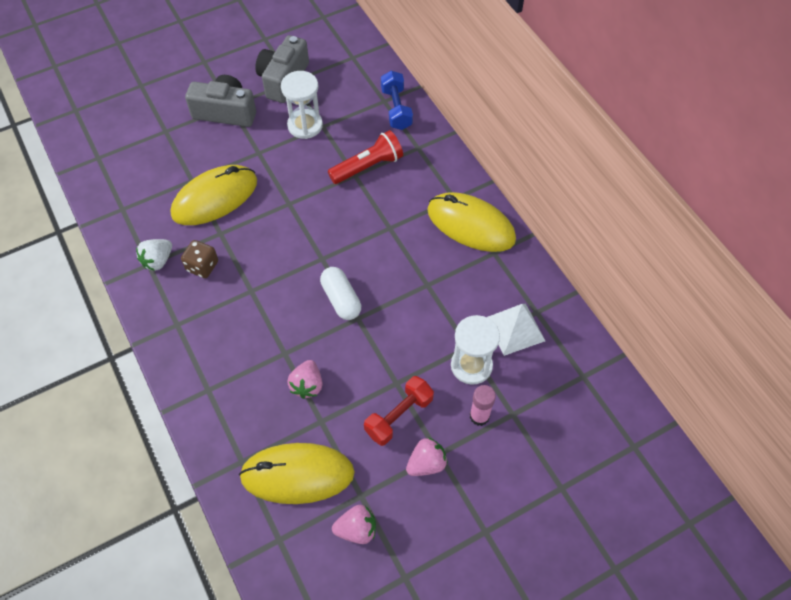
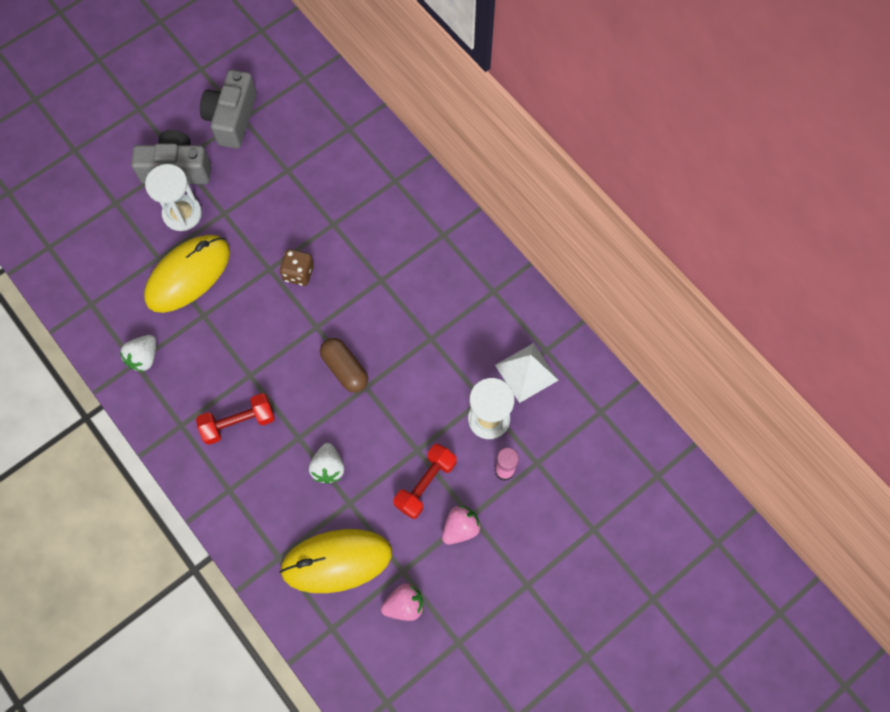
camera: 10 degrees left, 10 degrees up
(202, 266) = (192, 356): brown dice -> brown dice (298, 273)
(231, 331) = (238, 423): none -> red dumbbell
(305, 125) = (267, 172): white hourglass -> white hourglass (182, 214)
(307, 385) = (328, 468): pink strawberry -> white strawberry
(341, 299) = (345, 369): white capsule -> brown capsule
(368, 166) = (345, 211): red flashlight -> none
(396, 109) = (363, 136): blue dumbbell -> none
(471, 225) = (465, 263): yellow mouse -> none

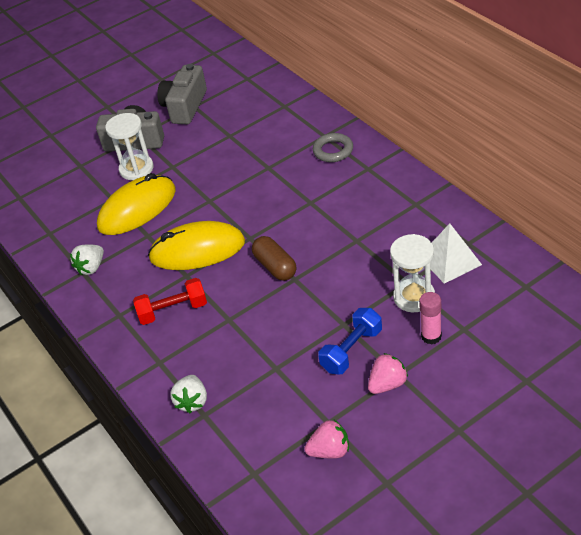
camera: 10 degrees right, 25 degrees down
(298, 273) = (235, 202): brown dice -> none
(328, 468) = (256, 341): white strawberry -> white strawberry (192, 401)
(336, 561) = (261, 416): yellow mouse -> yellow mouse (197, 250)
(405, 204) = (333, 150): none -> grey ring
(425, 484) = (351, 350): red dumbbell -> blue dumbbell

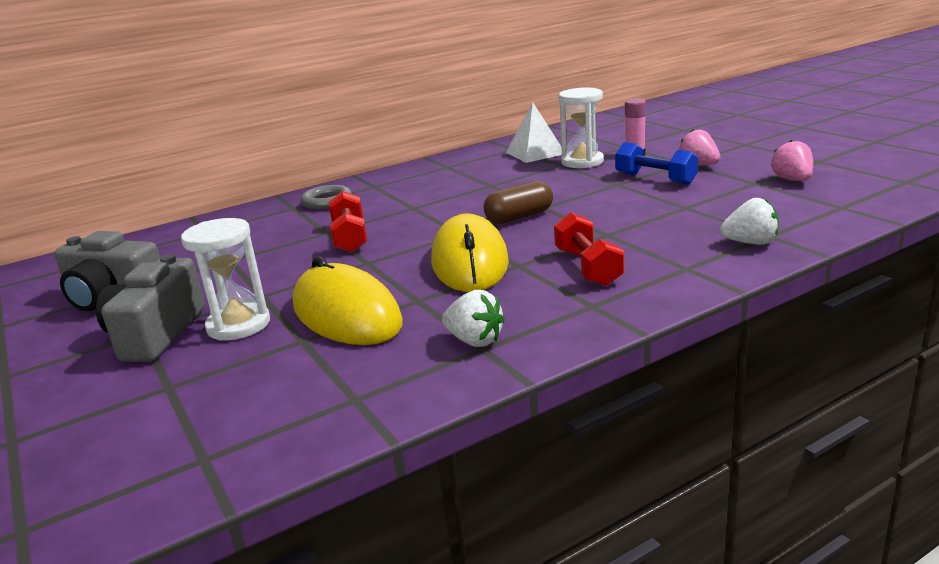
camera: 90 degrees left, 20 degrees down
(254, 182) = (350, 238): none -> red dumbbell

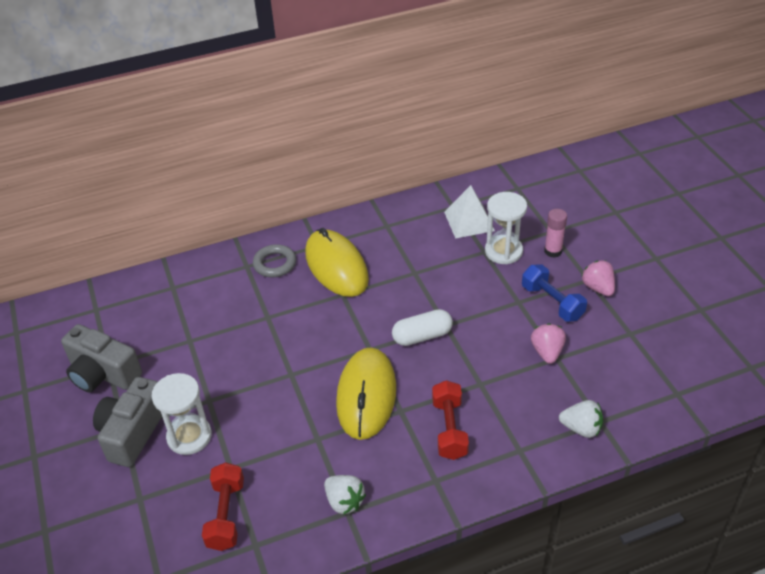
camera: 10 degrees right, 20 degrees up
(346, 314) = (265, 444): yellow mouse -> yellow mouse (336, 266)
(350, 238) = (284, 331): red dumbbell -> red dumbbell (226, 515)
(519, 217) = (422, 336): brown capsule -> white capsule
(792, 180) = (662, 338): pink strawberry -> pink strawberry (547, 352)

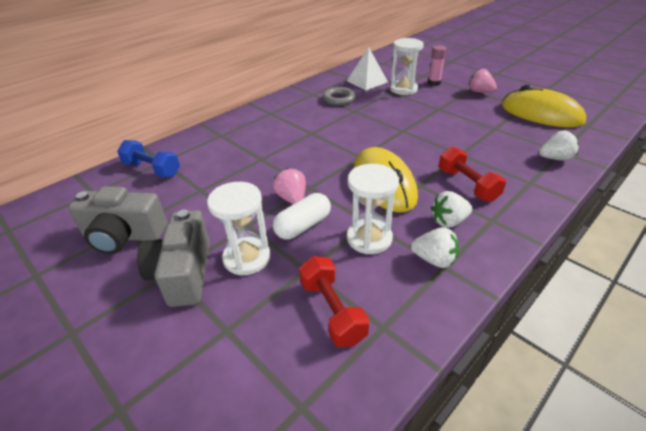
camera: 25 degrees left, 5 degrees down
(275, 264) = (244, 129): grey ring -> grey ring (339, 99)
(304, 456) = (369, 238): none -> white hourglass
(336, 266) = (294, 120): yellow mouse -> yellow mouse (541, 114)
(392, 466) = (449, 221): none -> white strawberry
(422, 336) = (392, 140): white capsule -> white capsule (303, 226)
(547, 352) = (485, 127): pink strawberry -> pink strawberry (292, 198)
(552, 302) = (460, 104): blue dumbbell -> blue dumbbell (152, 169)

